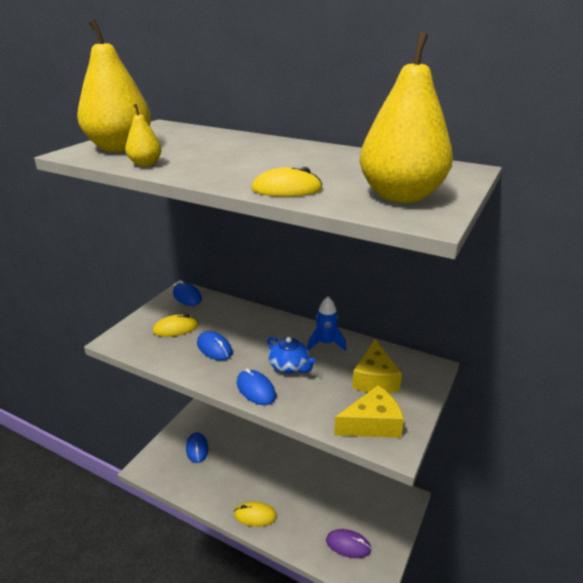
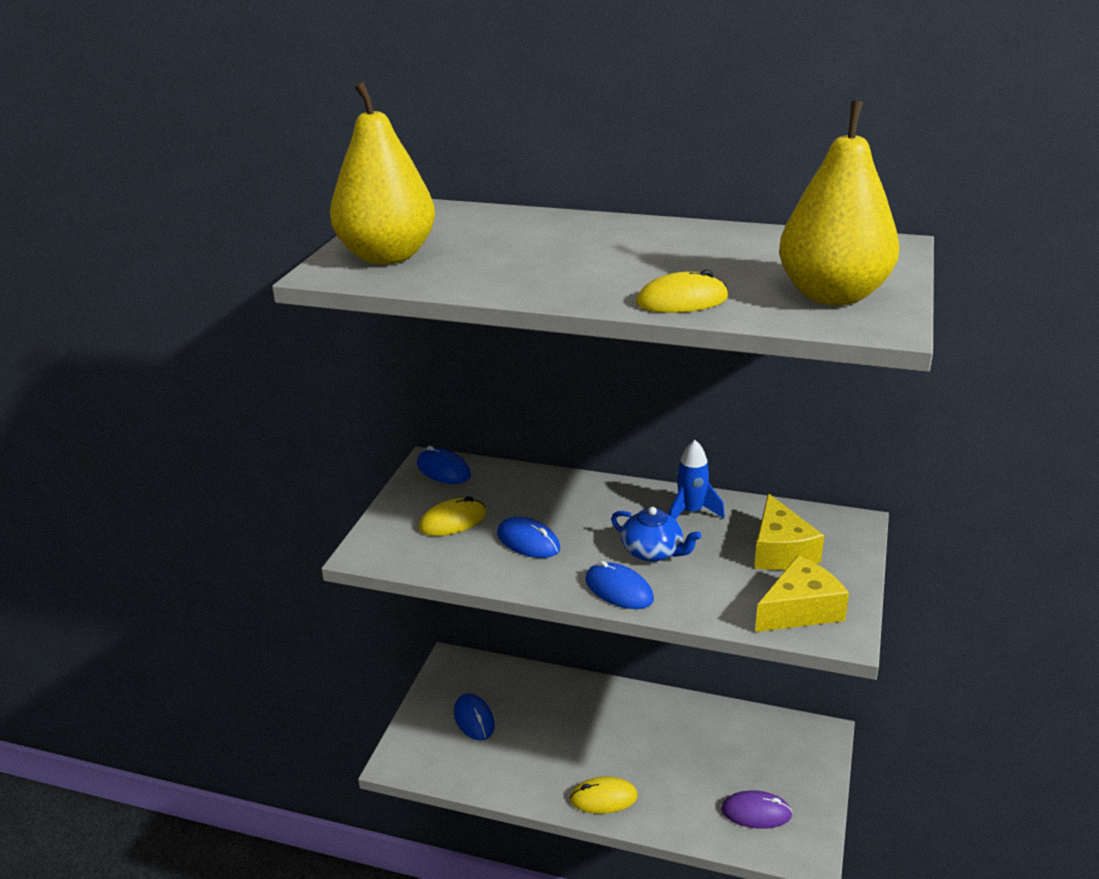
camera: 10 degrees left, 0 degrees up
(145, 164) = (454, 281): yellow pear -> none

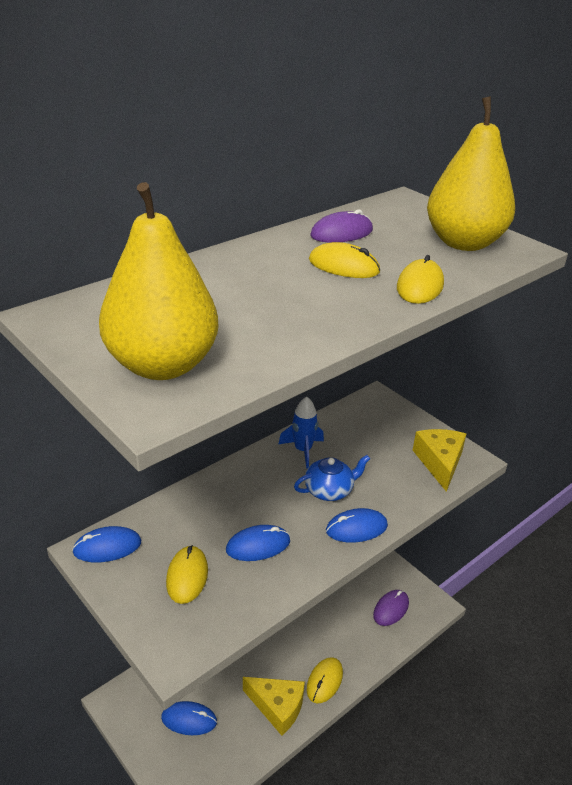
camera: 60 degrees left, 5 degrees up
(663, 262) = (344, 266): none -> yellow mouse
(737, 243) = (341, 233): none -> purple mouse
(780, 551) = (378, 438): yellow cheese -> yellow cheese (277, 707)

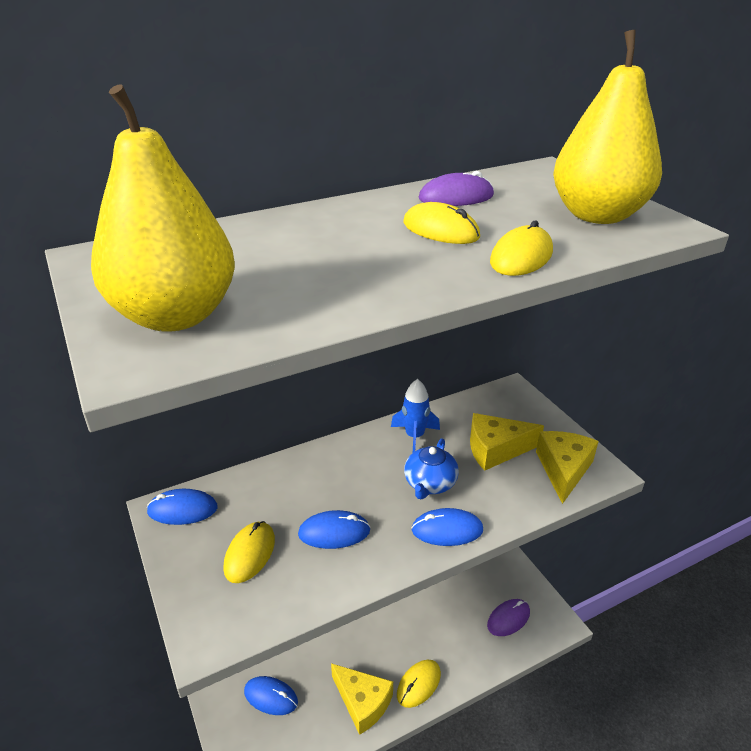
camera: 15 degrees right, 0 degrees up
(329, 490) = (430, 483): blue teapot -> blue teapot turned 120 degrees clockwise
(378, 452) = (496, 449): none -> yellow cheese

